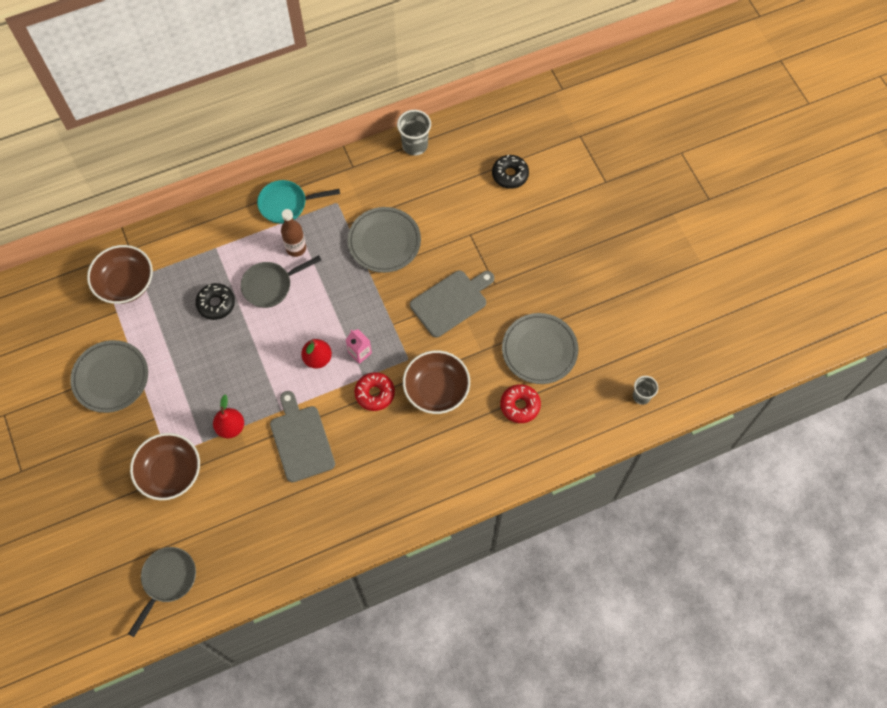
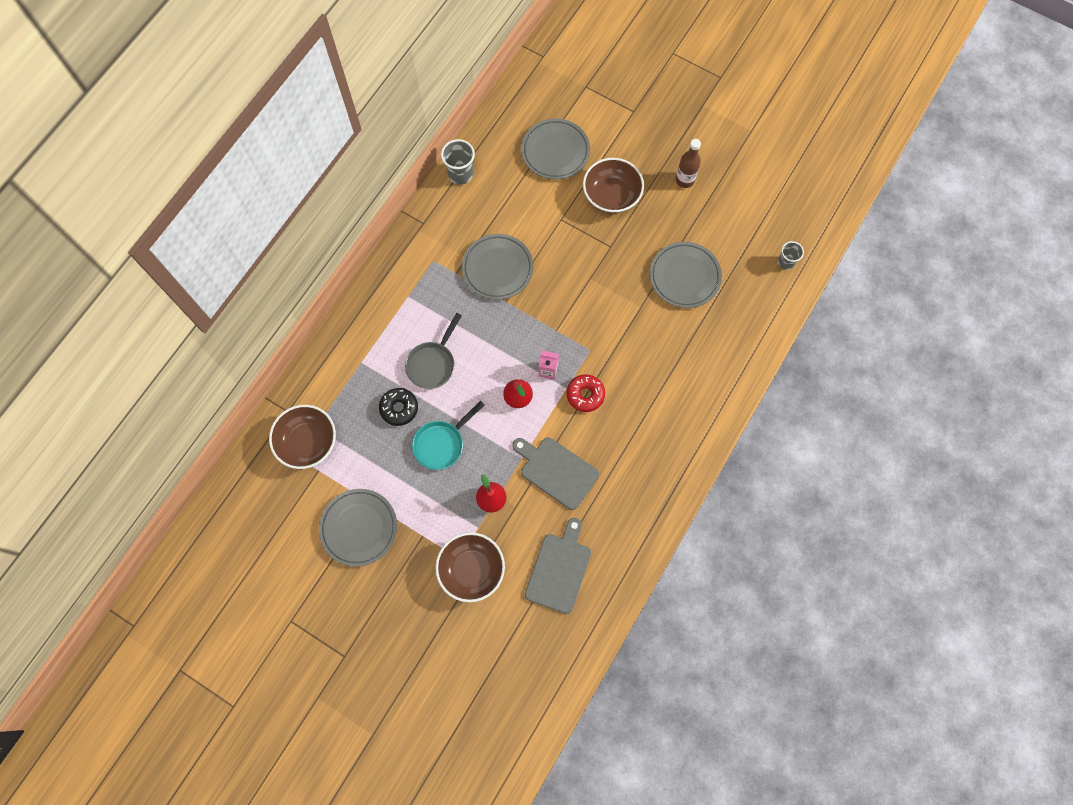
camera: 35 degrees left, 5 degrees up
(167, 580) = (538, 656): grey pan -> none
(287, 204) = (393, 288): turquoise pan -> turquoise pan (442, 443)
(296, 248) = (429, 320): brown bottle -> brown bottle (685, 180)
(436, 389) = (630, 359): brown bowl -> brown bowl (611, 195)
(451, 302) = (588, 282): grey cutting board -> grey cutting board (559, 569)
(510, 175) = (555, 151): black donut -> grey plate
(520, 405) = (703, 329): red donut -> none

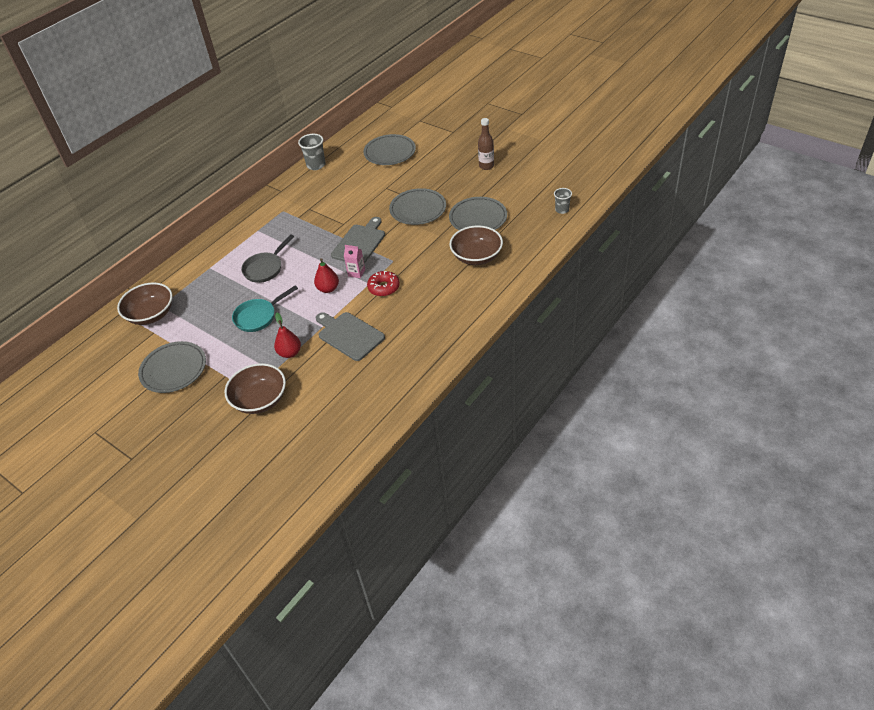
camera: 10 degrees right, 25 degrees down
(399, 408) = (230, 295): black donut -> none
(497, 268) = (330, 215): grey plate -> grey plate (418, 209)
(559, 569) = (336, 401): grey cutting board -> grey cutting board (359, 243)
(611, 195) = (428, 174): brown bowl -> brown bowl (476, 256)

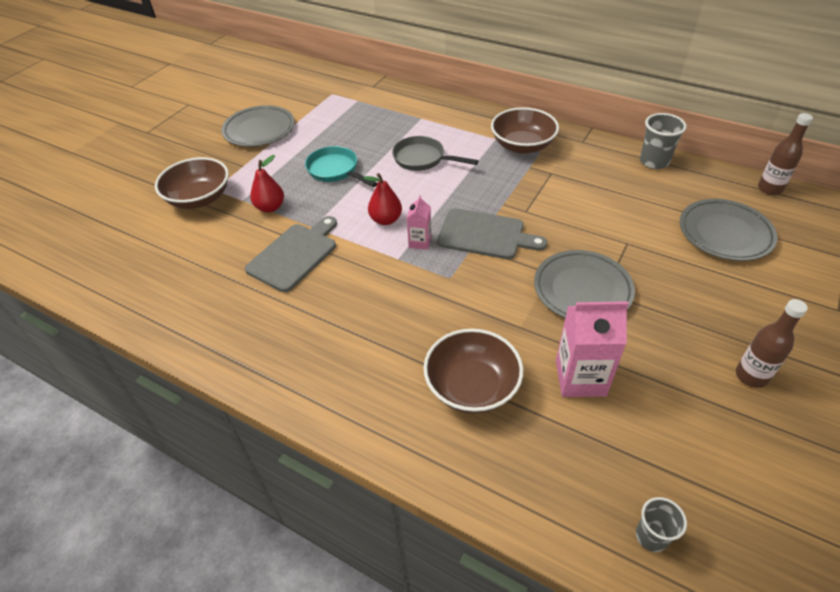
camera: 80 degrees right, 0 degrees up
(151, 314) = (344, 98): brown bowl -> brown bowl (522, 146)
(359, 130) = (769, 189): none -> brown bottle
(384, 287) = (389, 275): red donut -> none
(478, 218) = (580, 378): grey plate -> pink carton

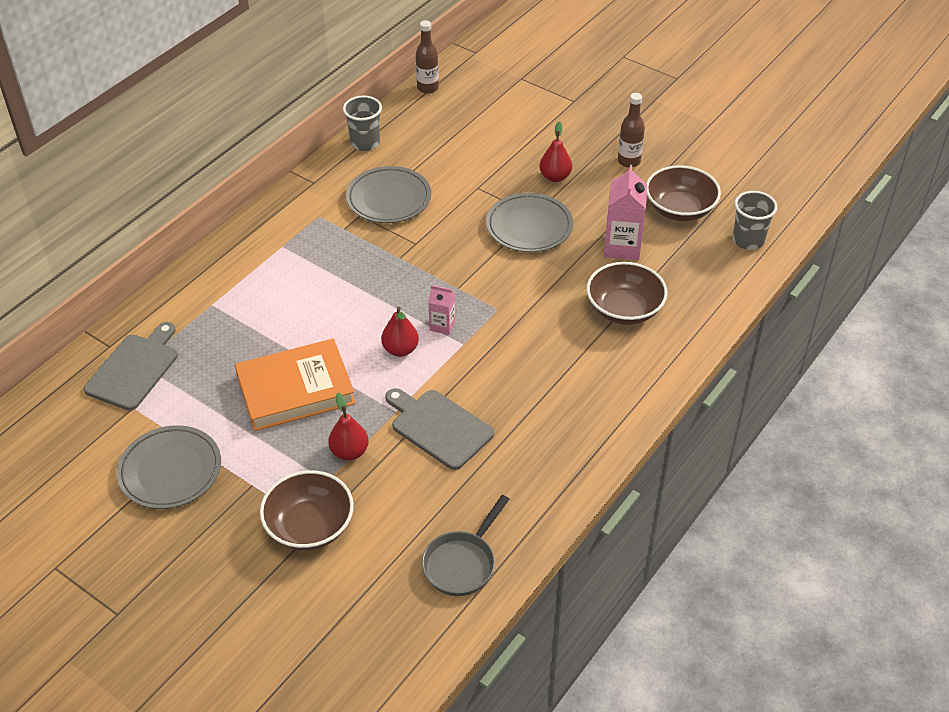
camera: 85 degrees left, 0 degrees up
(335, 170) = (295, 390): turquoise pan -> orange book
(423, 159) = (300, 310): grey pan -> grey pan (462, 563)
(485, 235) = (443, 277): grey cutting board -> grey cutting board (134, 369)
(522, 146) = (304, 228): brown bowl -> brown bowl (680, 209)
(651, 536) = (748, 240): grey cup -> grey cup, size x1.53
(679, 304) = (555, 177): none -> red pear
(725, 233) = (478, 129): grey plate -> grey plate (389, 199)

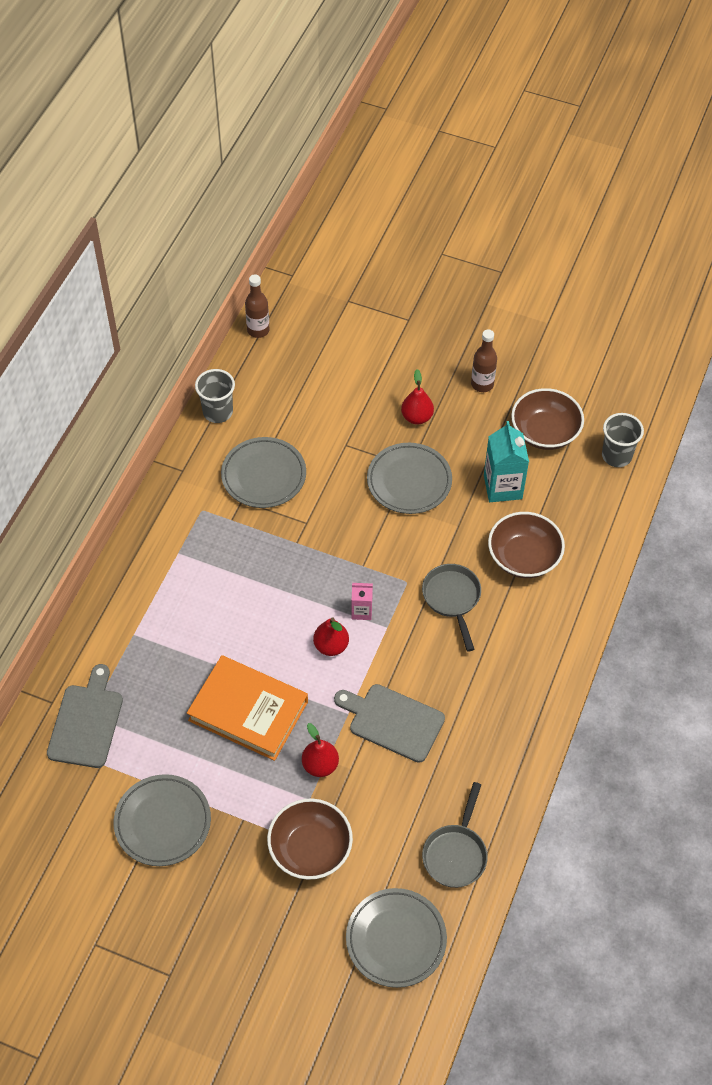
camera: 15 degrees left, 10 degrees up
(295, 390) = (248, 711): orange book -> orange book turned 60 degrees clockwise
(368, 633) = (396, 939): none -> grey plate
(538, 332) = (452, 599): none -> grey pan
(622, 247) = (502, 487): pink carton -> turquoise carton

